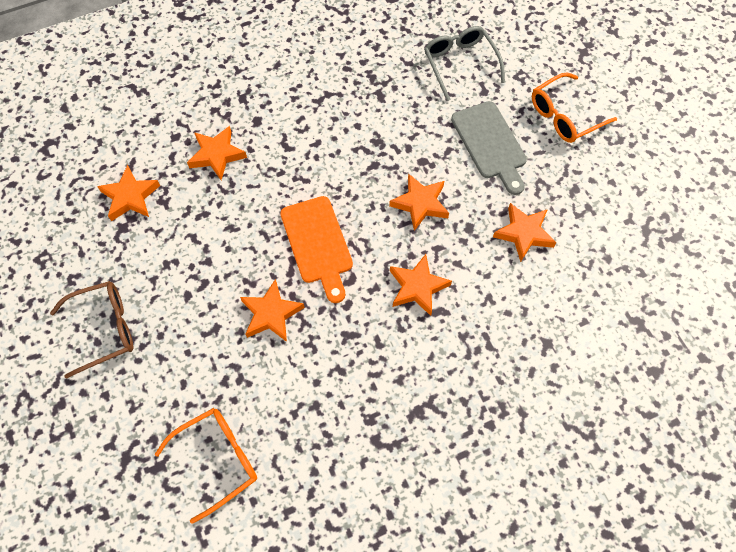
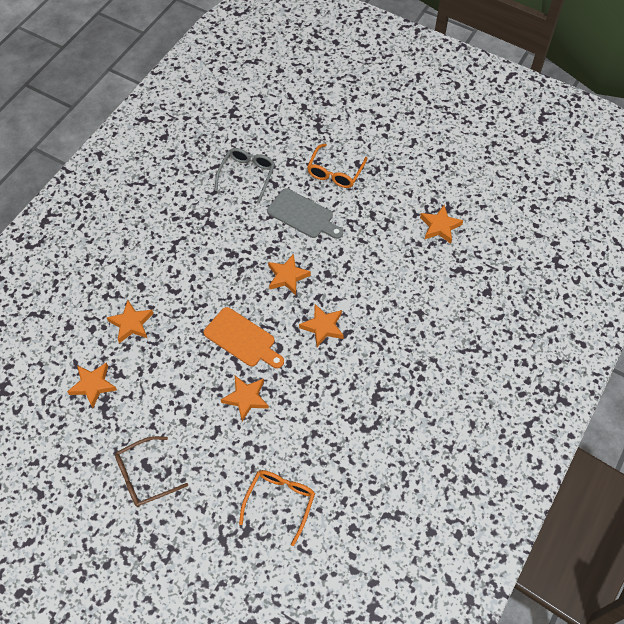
camera: 35 degrees left, 5 degrees down
(104, 329) = (145, 476): brown glasses -> brown glasses turned 150 degrees counterclockwise
(460, 64) = (247, 175): grey glasses -> grey glasses turned 75 degrees clockwise
(523, 233) = (361, 257): orange star -> orange star (440, 226)

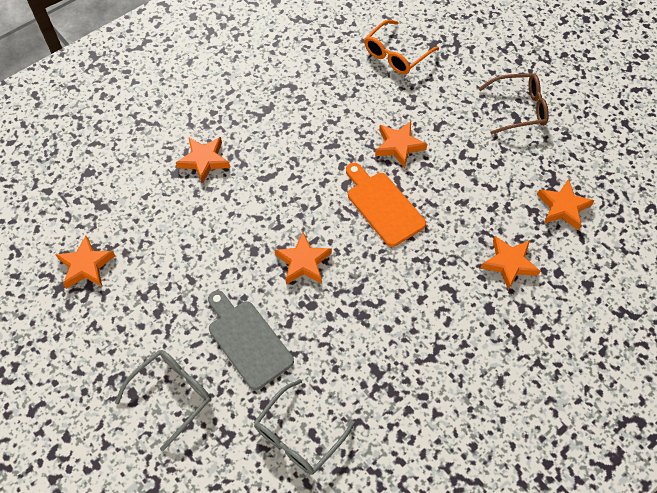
camera: 160 degrees left, 0 degrees up
(323, 327) = (288, 191): orange star -> orange star (204, 160)
(335, 172) = (172, 395): orange glasses -> grey glasses

